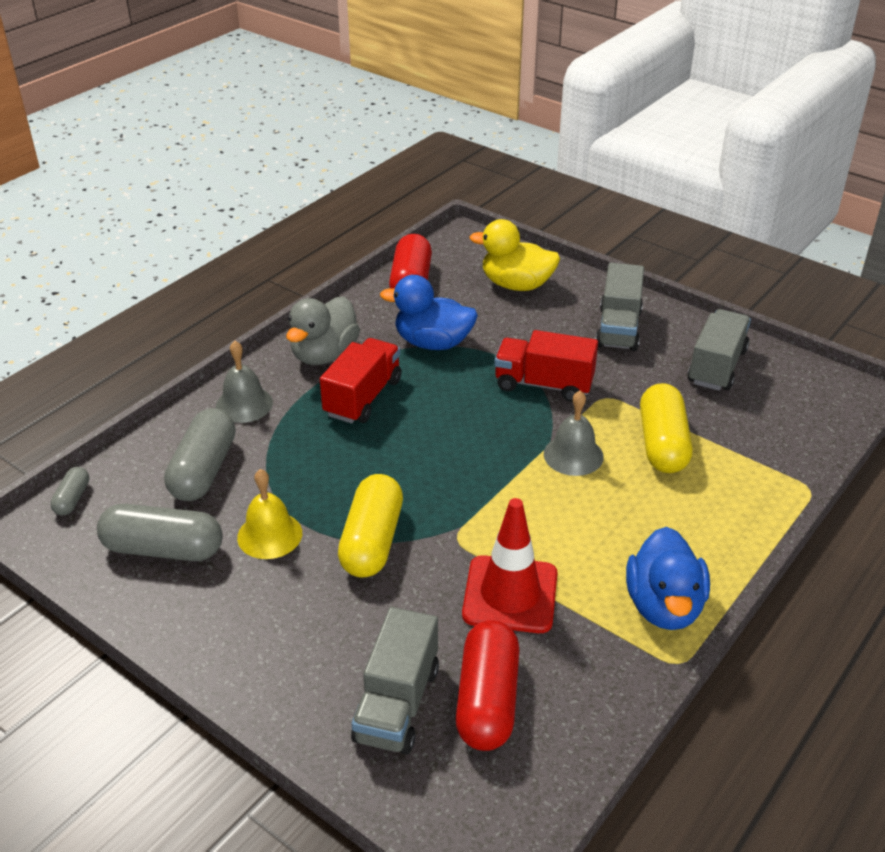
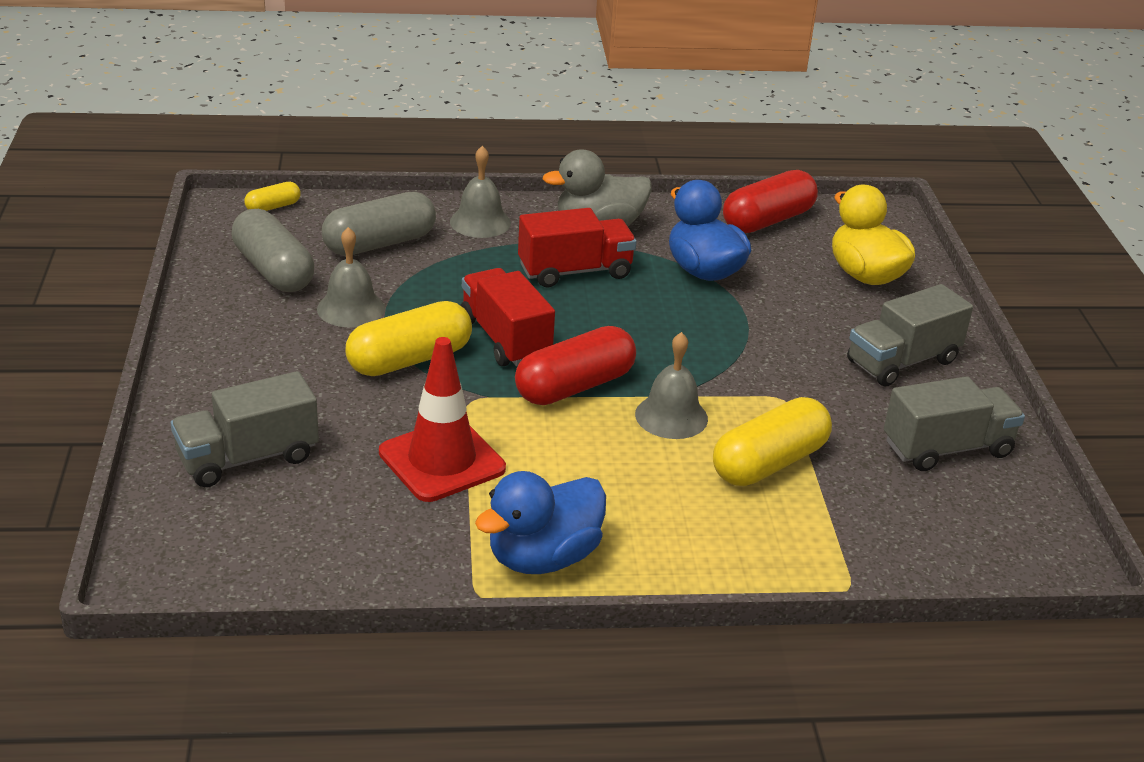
camera: 45 degrees right, 5 degrees down
(72, 499) = (273, 207): grey capsule -> yellow capsule
(269, 535) = (351, 308): yellow bell -> grey bell
(487, 700) = (306, 503): red capsule -> red capsule (574, 386)
(543, 384) = (744, 356): red truck -> red truck (505, 339)

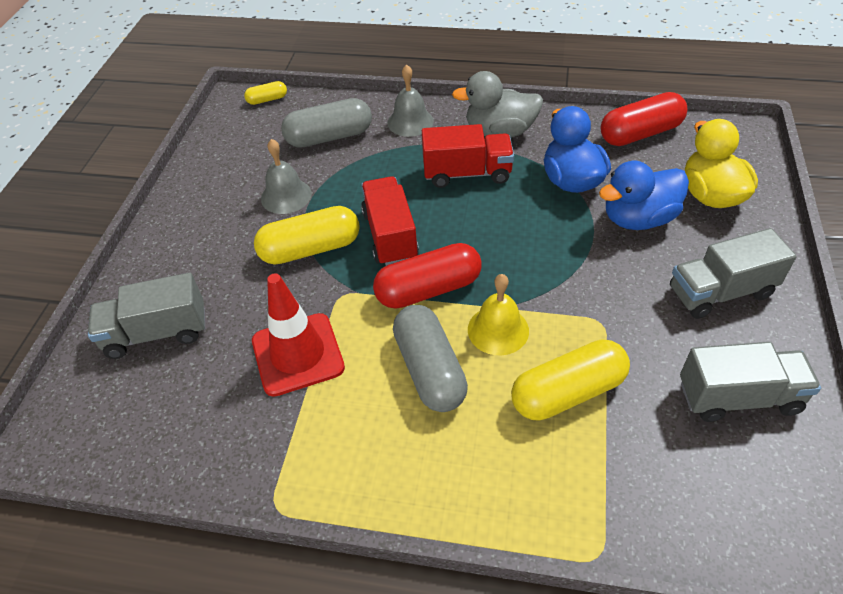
camera: 20 degrees right, 15 degrees up
(273, 270) = (245, 156): grey capsule -> grey capsule (429, 370)
(543, 557) = (341, 471): blue duck -> blue duck (638, 219)
(671, 416) = (498, 330): grey bell -> yellow bell

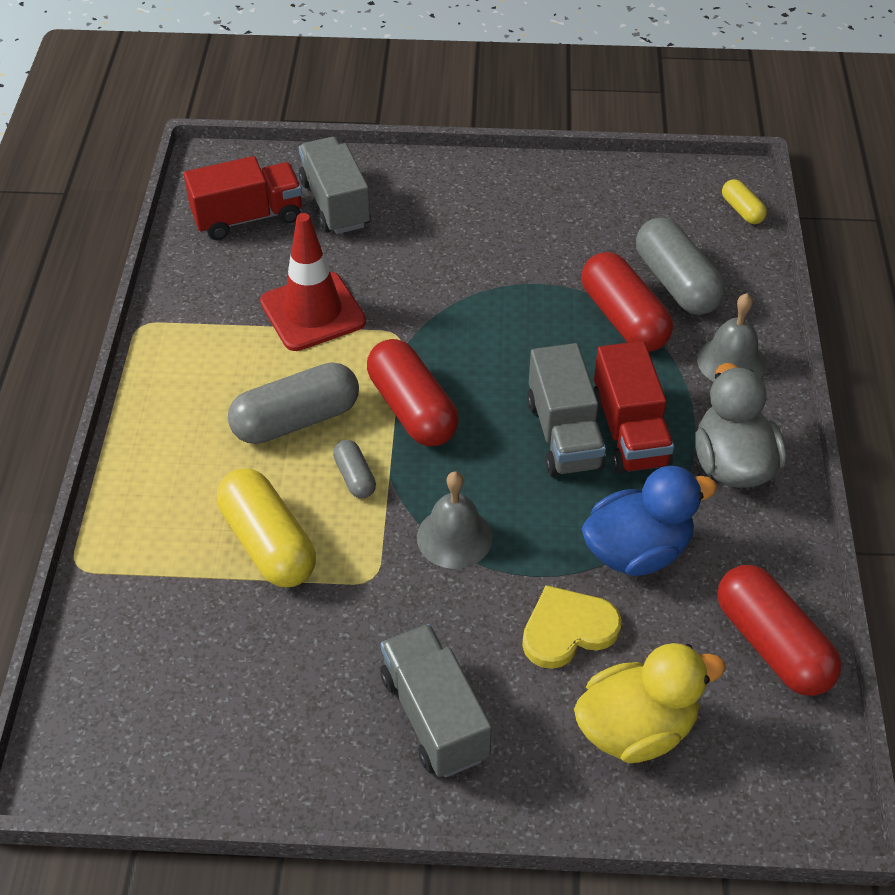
camera: 80 degrees right, 0 degrees up
(286, 196) = (553, 261): grey bell -> grey bell (454, 537)
(310, 249) = (465, 298): yellow capsule -> none
(358, 165) = (624, 319): none -> red capsule
(390, 236) = (497, 365): red truck -> red truck (248, 218)
(498, 330) = (355, 477): yellow bell -> grey capsule
(638, 219) = (567, 629): blue duck -> yellow heart
(738, 397) = (263, 714): grey truck -> grey truck (564, 434)

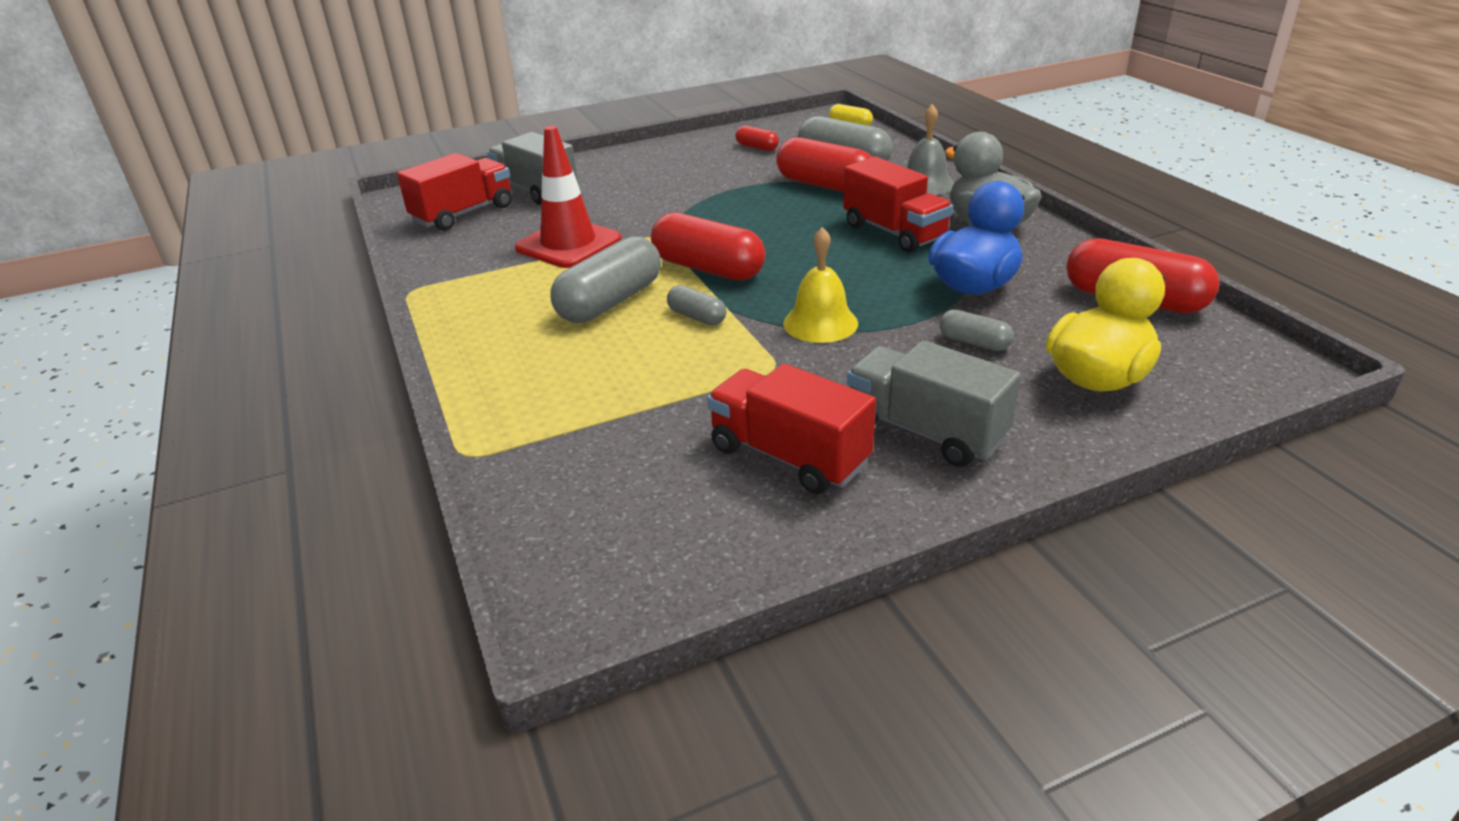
camera: 25 degrees left, 15 degrees down
(268, 543) = (655, 378): yellow capsule -> none
(308, 689) = (789, 456): none -> red truck
(454, 537) = (820, 323): grey bell -> yellow bell
(564, 434) = (846, 247): grey truck -> none
(567, 629) = (974, 342): yellow heart -> grey capsule
(606, 214) = (757, 147): none -> red capsule

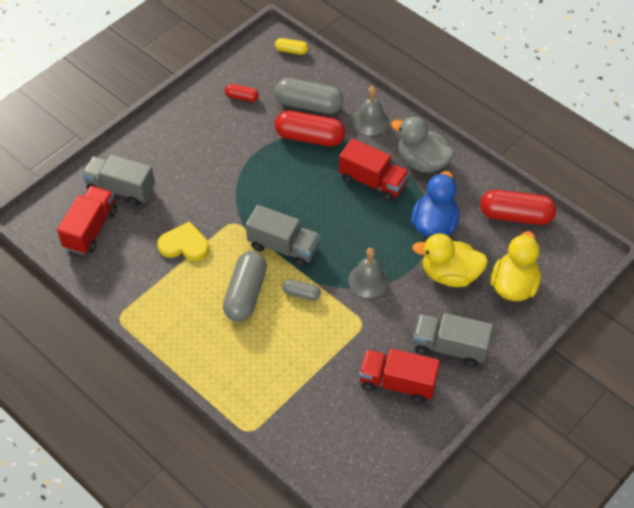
camera: 25 degrees left, 20 degrees up
(568, 244) = (184, 244): red traffic cone -> yellow heart
(708, 268) = (283, 247): red capsule -> grey truck
(820, 323) = (368, 280): yellow bell -> grey bell
(974, 342) = (450, 274): grey capsule -> yellow duck

